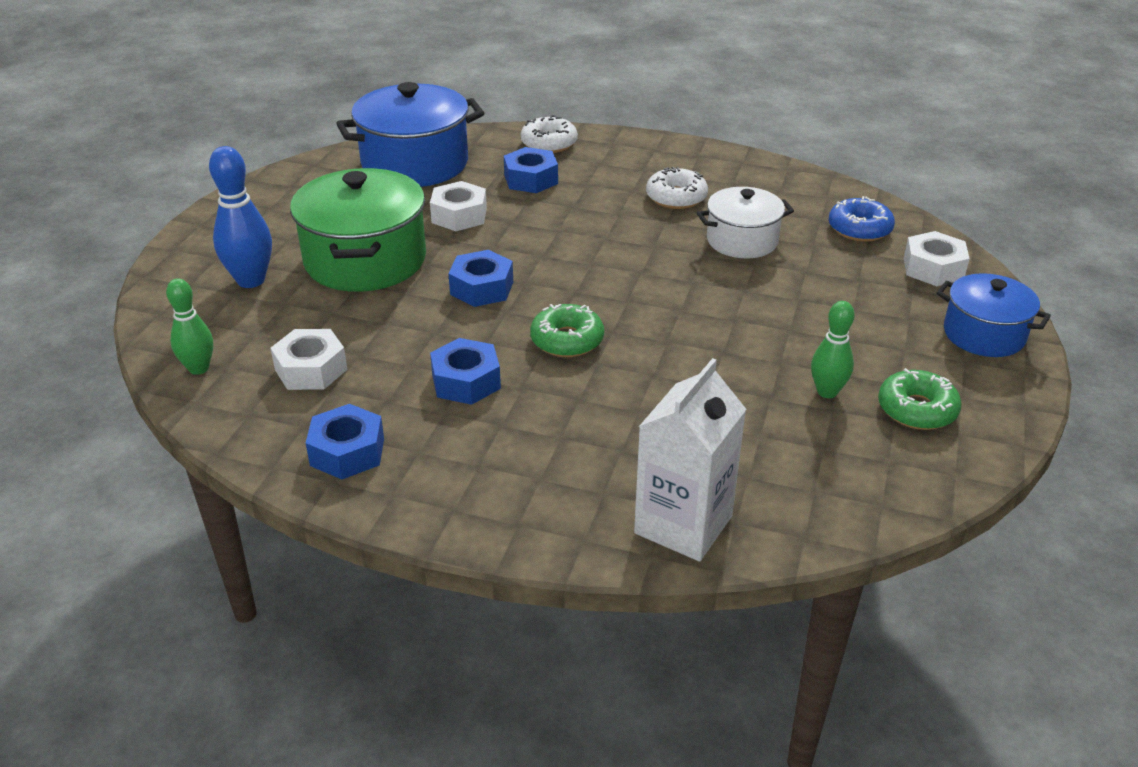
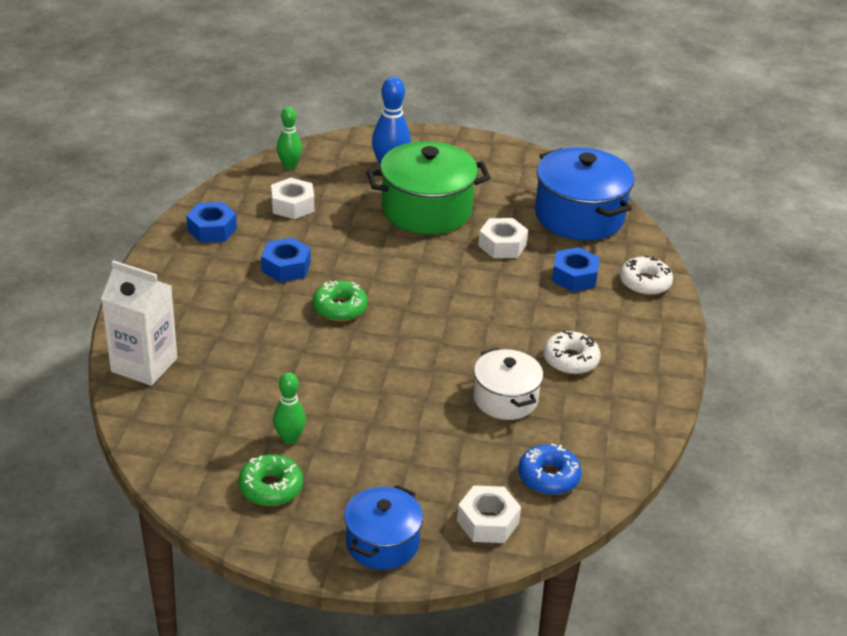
camera: 80 degrees right, 0 degrees up
(482, 288) = (400, 264): blue nut -> none

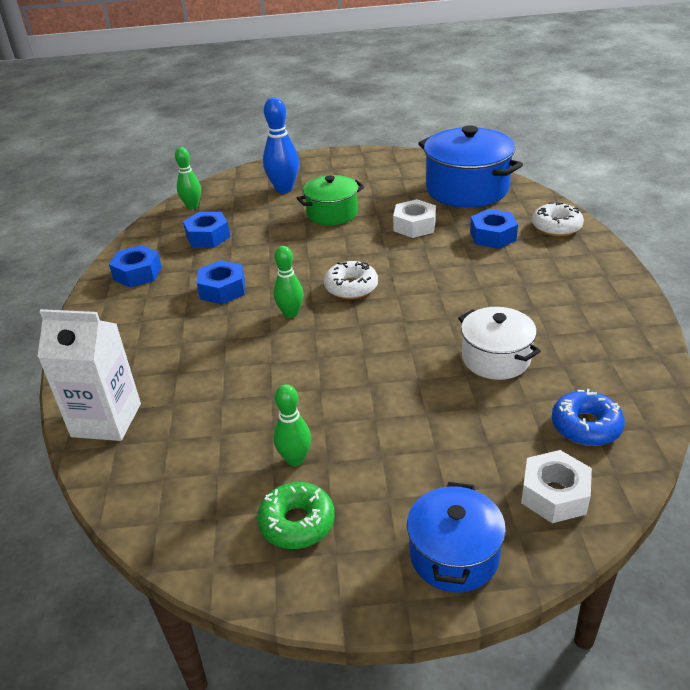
camera: 10 degrees left, 0 degrees up
(292, 205) = (208, 236): white nut -> blue nut
(339, 308) = (290, 313): green donut -> green bowling pin
(426, 210) = (332, 213): green pot -> green pot, size x0.60
(570, 360) = (534, 306): white donut -> white donut (351, 287)

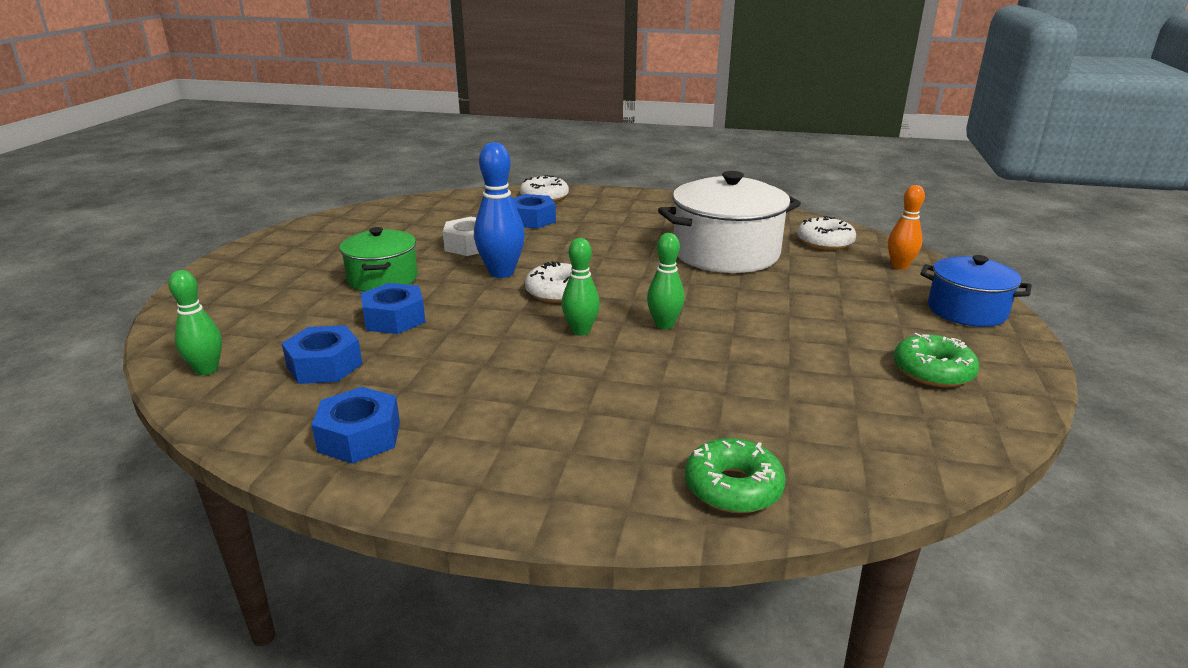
camera: 75 degrees left, 10 degrees down
(106, 420) = (733, 487): white carton -> green donut
(222, 290) = (484, 368): blue nut -> blue nut (394, 319)
(284, 189) = (270, 298): blue bowling pin -> blue bowling pin (501, 273)
(295, 459) = (841, 361): green bowling pin -> green bowling pin (664, 325)
(467, 189) = (428, 213): blue pot -> none
(496, 358) = (726, 253): white pot -> white pot, size x1.66
(554, 494) = (899, 266): white nut -> orange bowling pin
(586, 426) = (825, 242): blue donut -> white donut

